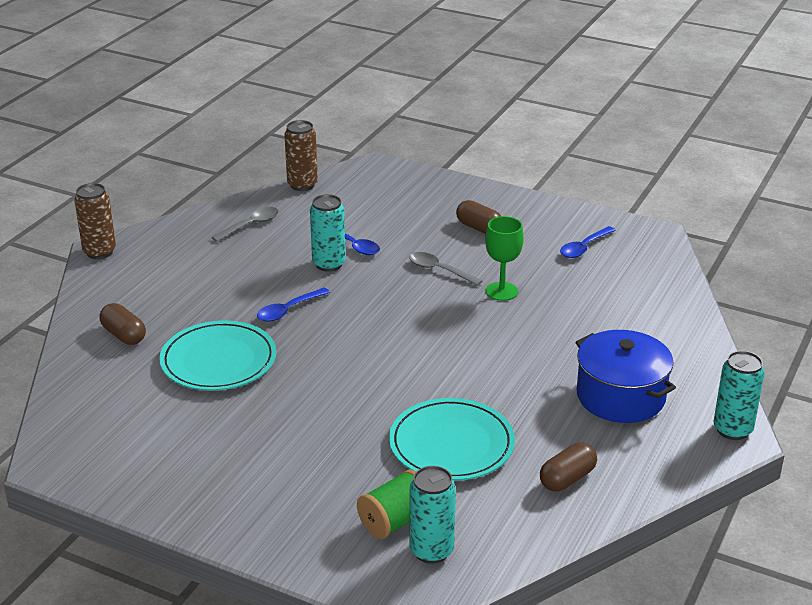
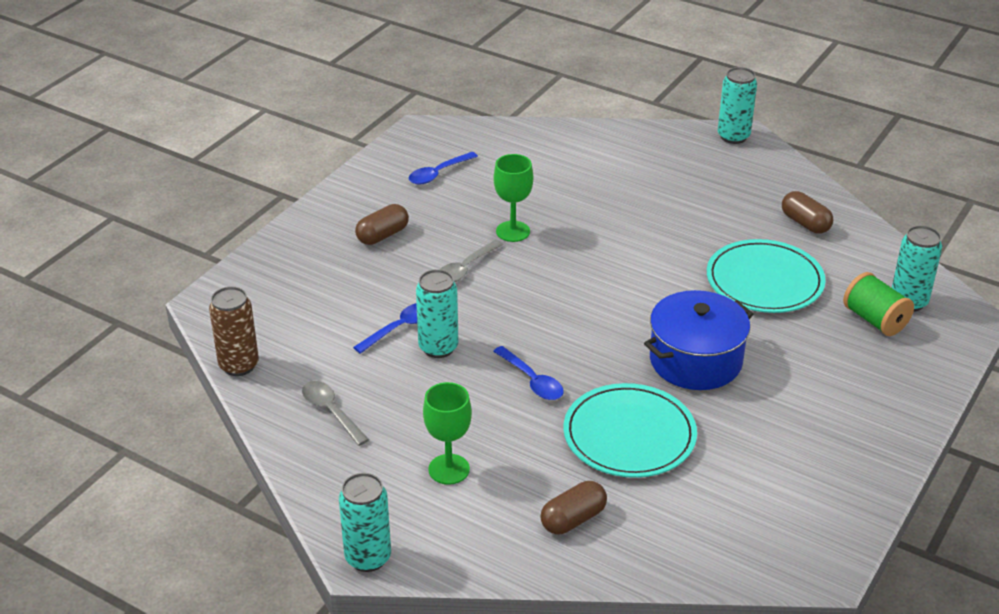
camera: 85 degrees left, 5 degrees up
(99, 252) = (368, 557): brown can -> turquoise can
(184, 278) = (449, 469): none -> green goblet
(584, 248) = (438, 174): blue spoon -> blue spoon turned 90 degrees clockwise
(620, 396) = (689, 183): blue pot -> blue pot (695, 360)

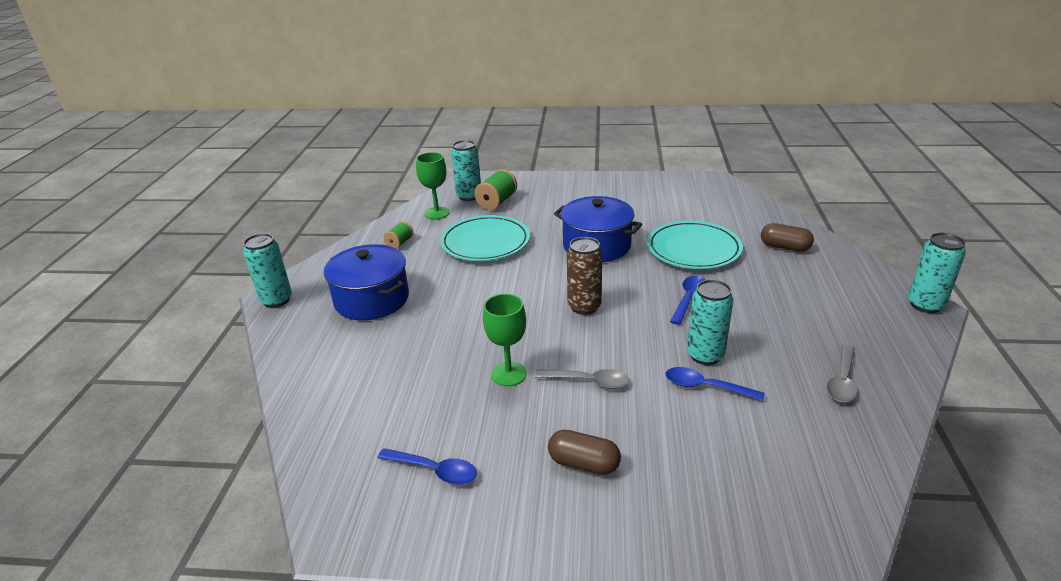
camera: 115 degrees left, 5 degrees down
(239, 365) = (874, 471): brown can -> brown can (584, 307)
(449, 469) = (813, 302): green goblet -> green goblet (437, 213)
(693, 186) = (372, 299): none -> blue pot
(805, 223) = (400, 243): brown capsule -> green spool

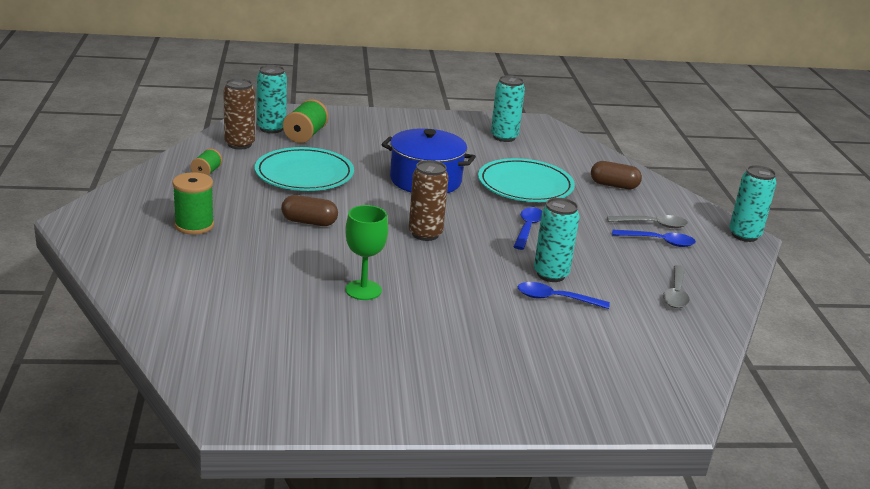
camera: 15 degrees left, 5 degrees down
(276, 300) = (82, 225): turquoise can -> turquoise can (504, 137)
(372, 299) = (194, 225): blue pot -> green spool
(435, 470) = (312, 366): blue spoon -> blue spoon (659, 242)
(437, 213) = (239, 144): green goblet -> brown can
(583, 463) = (454, 358): brown capsule -> brown capsule (309, 222)
(588, 381) = (444, 295): grey spoon -> grey spoon (652, 225)

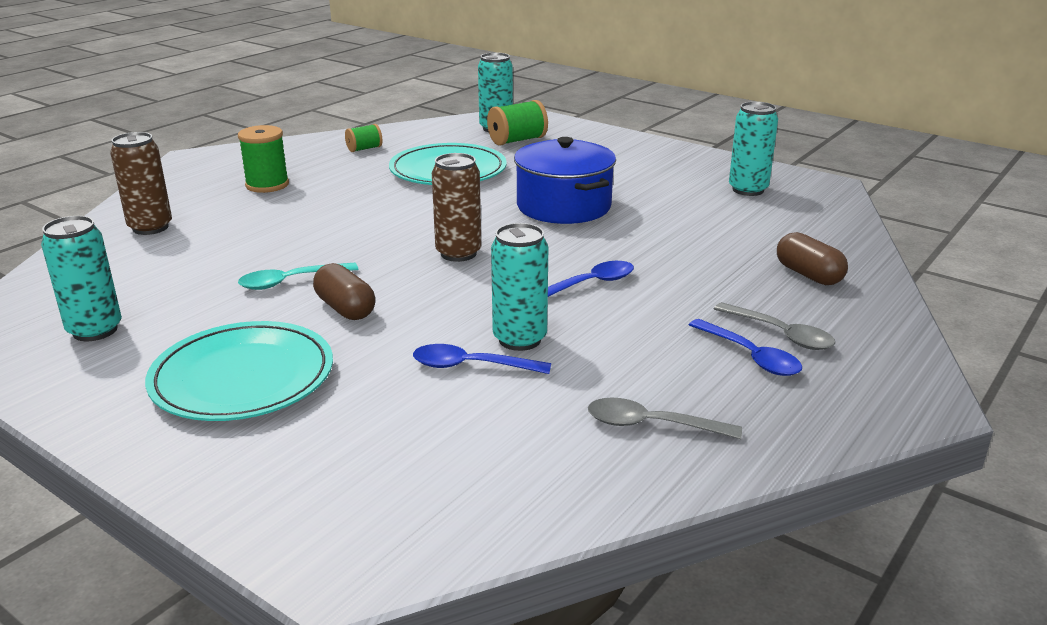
camera: 45 degrees right, 0 degrees up
(239, 144) = (440, 134): brown can -> brown can (150, 227)
(309, 222) = (367, 210): brown capsule -> brown capsule (345, 308)
(363, 290) = (290, 282): green goblet -> turquoise spoon
(525, 185) = (677, 242): turquoise plate -> turquoise plate (243, 377)
(555, 299) = (471, 366): blue spoon -> blue spoon turned 45 degrees counterclockwise
(676, 293) = (651, 425): grey spoon -> grey spoon turned 45 degrees clockwise
(744, 235) = (922, 397): turquoise can -> turquoise can (95, 330)

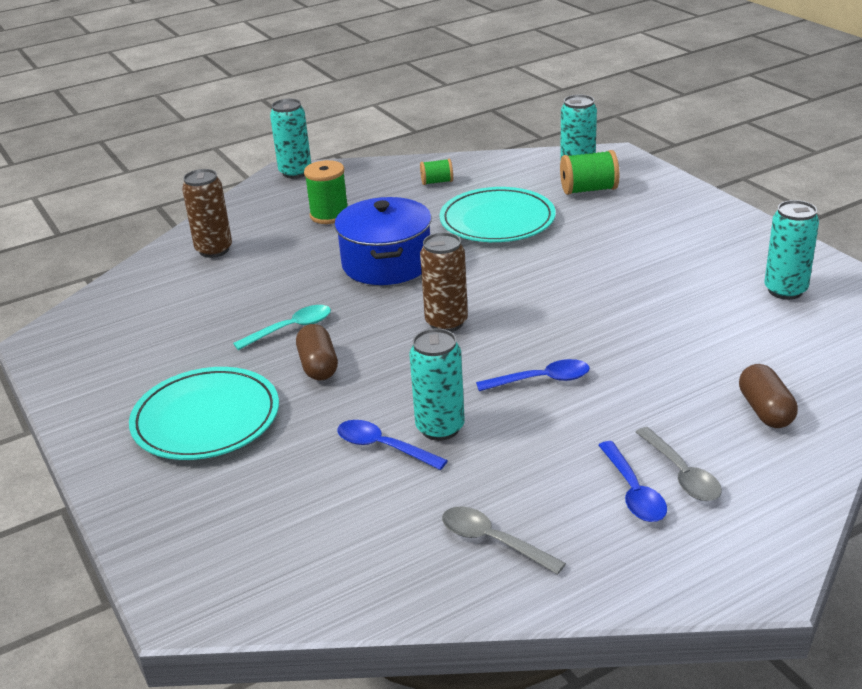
camera: 25 degrees right, 5 degrees up
(95, 330) = (126, 350): turquoise can -> turquoise can (295, 172)
(290, 282) = (291, 328): turquoise spoon -> turquoise spoon turned 150 degrees clockwise
(563, 206) = (579, 282): blue pot -> blue pot (387, 263)

